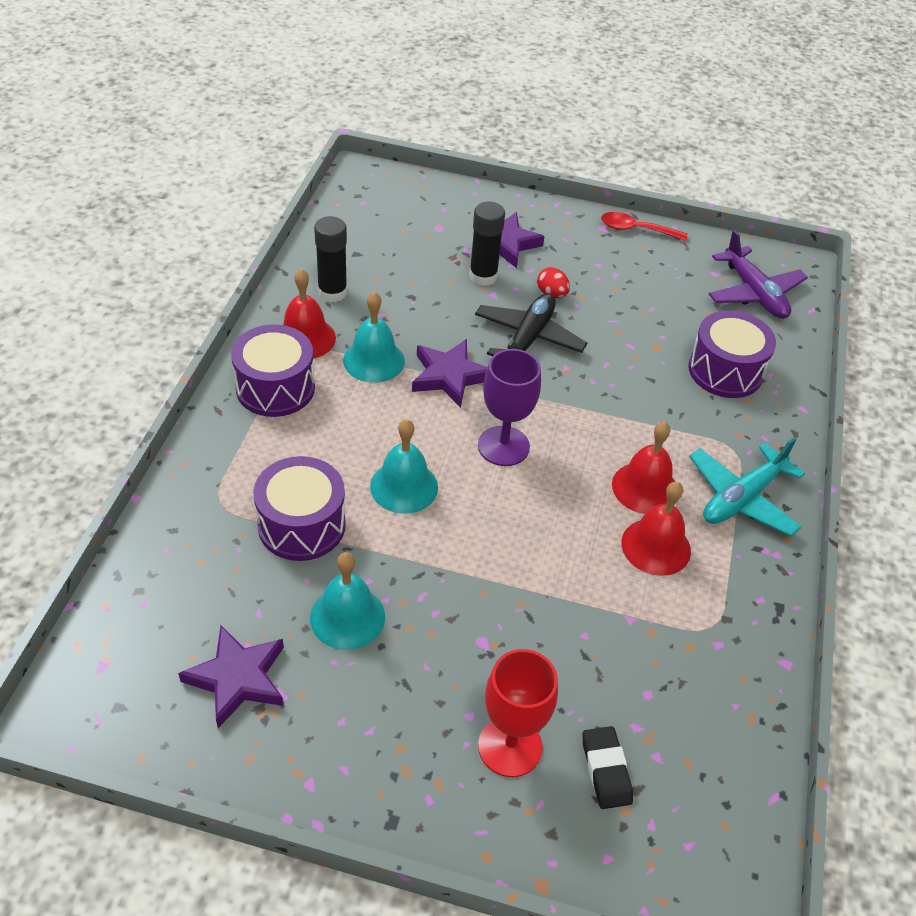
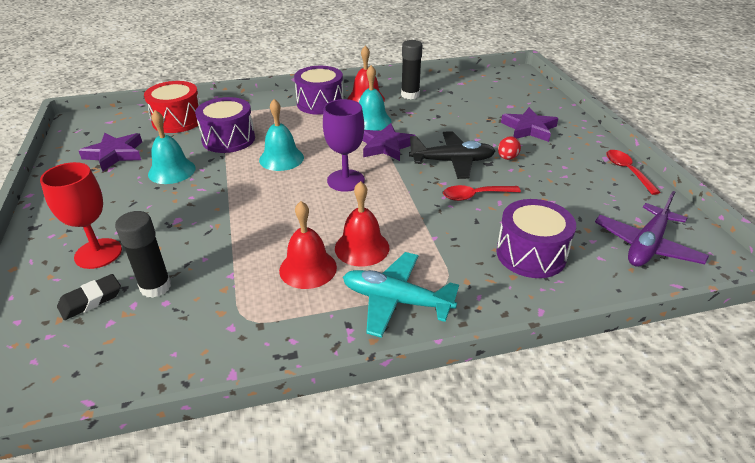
camera: 65 degrees right, 10 degrees down
(184, 570) = (177, 120): none -> red drum
(483, 276) = (488, 131): black glue stick -> black glue stick (155, 287)
(607, 357) = (475, 196): none -> red spoon

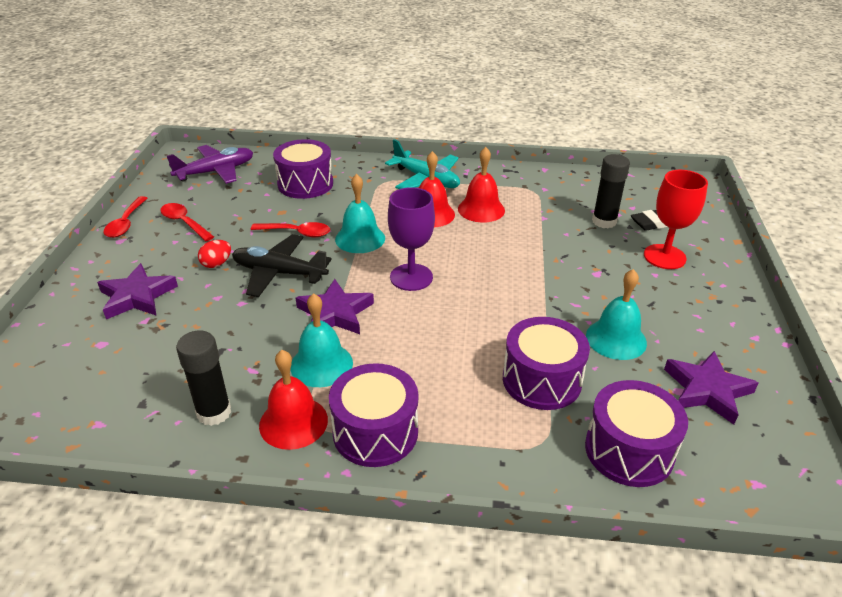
camera: 160 degrees left, 0 degrees up
(177, 120) = (629, 450): red drum -> purple drum
(281, 158) = (474, 325): turquoise bell -> turquoise bell (360, 238)
(582, 182) = (184, 222): none -> red spoon

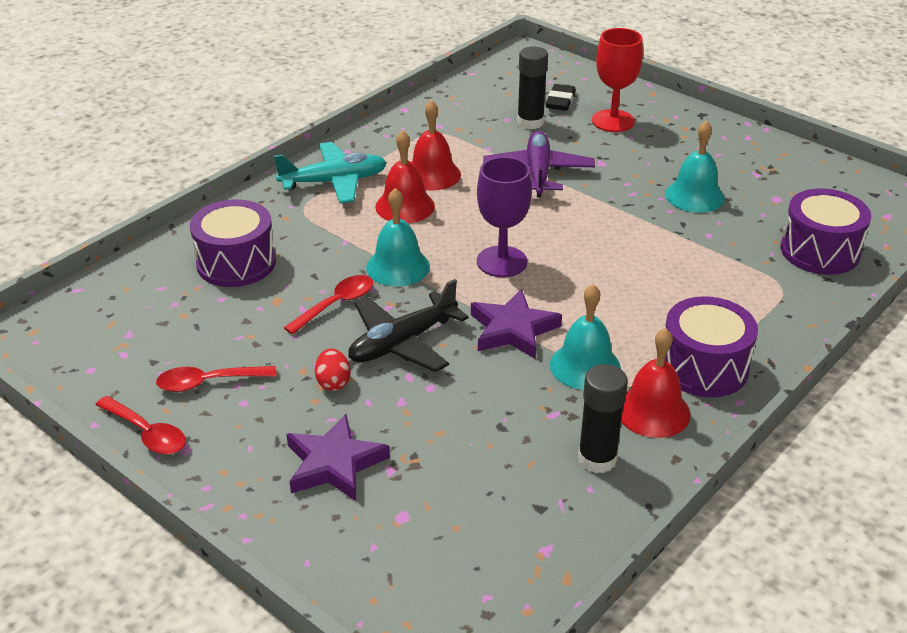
camera: 55 degrees left, 0 degrees up
(215, 172) = (111, 321): purple plane -> purple plane (538, 173)
(541, 380) = (712, 254): purple drum -> none
(707, 390) = (786, 187): purple star -> none

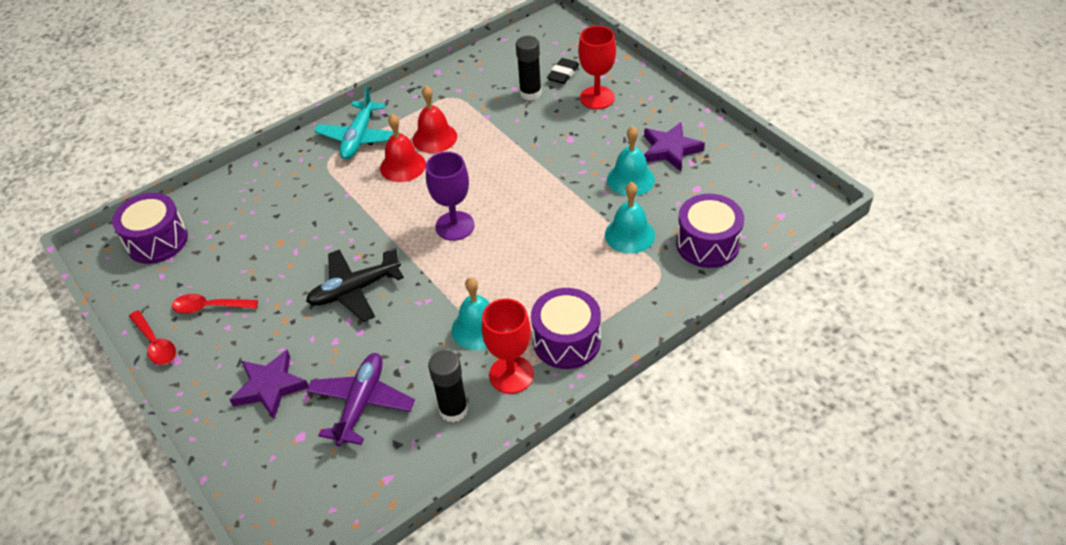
camera: 15 degrees right, 10 degrees up
(236, 263) = (263, 205): purple drum -> purple drum (157, 241)
(333, 382) = (294, 318): red egg -> none
(334, 182) = (359, 137): turquoise plane -> turquoise plane turned 105 degrees clockwise
(336, 304) = (320, 250): red spoon -> none
(398, 267) = (376, 222): turquoise bell -> turquoise bell (629, 235)
(513, 330) = (438, 289): purple star -> purple star (670, 150)
(538, 173) = (516, 144): purple plane -> purple plane (361, 404)
(653, 411) = (511, 375): red bell -> red goblet

